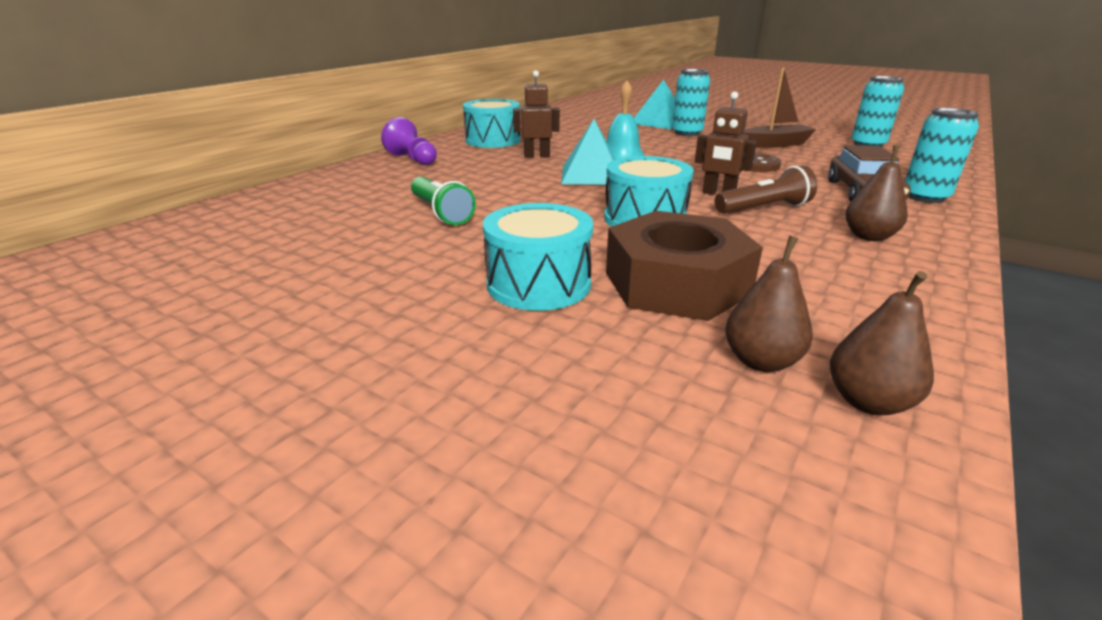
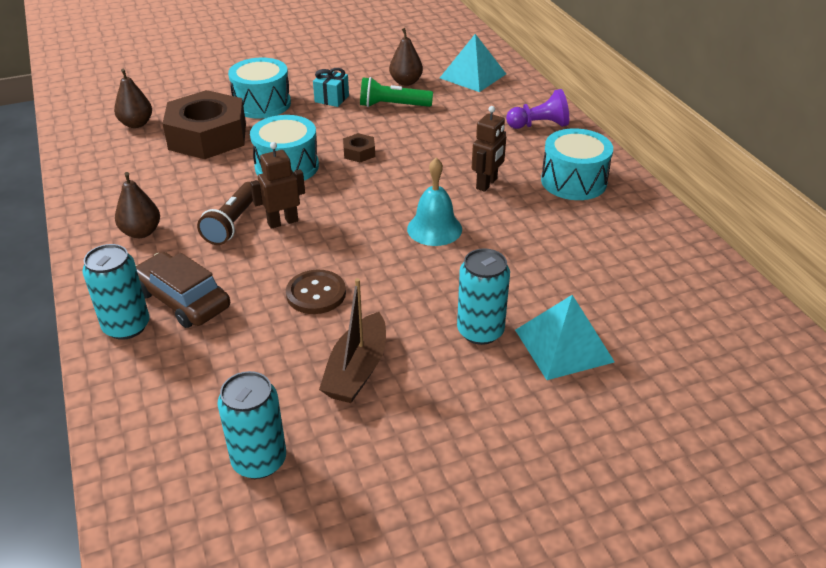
camera: 125 degrees right, 10 degrees up
(463, 246) = (331, 99): none -> turquoise gift
(564, 200) = (359, 152): none -> brown nut
(592, 175) = (399, 187): turquoise pyramid -> turquoise pyramid (472, 76)
(868, 402) = (90, 130): brown pear -> brown pear (406, 82)

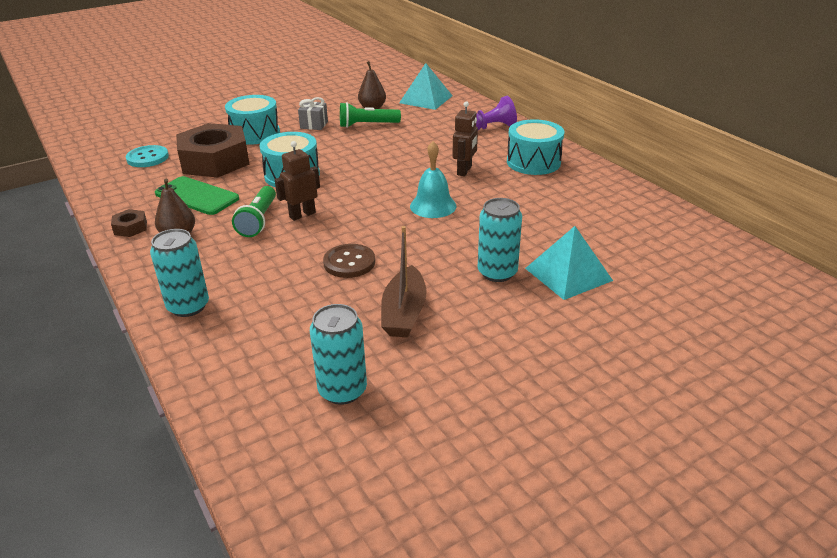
camera: 10 degrees left, 5 degrees down
(136, 124) = (147, 158): brown pear -> turquoise button
(175, 182) = (197, 196): none -> green phone
(182, 299) = (232, 280): brown car -> none
(233, 223) = (258, 220): brown flashlight -> green flashlight
(331, 99) = (314, 125): turquoise gift -> grey gift
(359, 152) = (350, 160): brown nut -> brown nut (130, 228)

